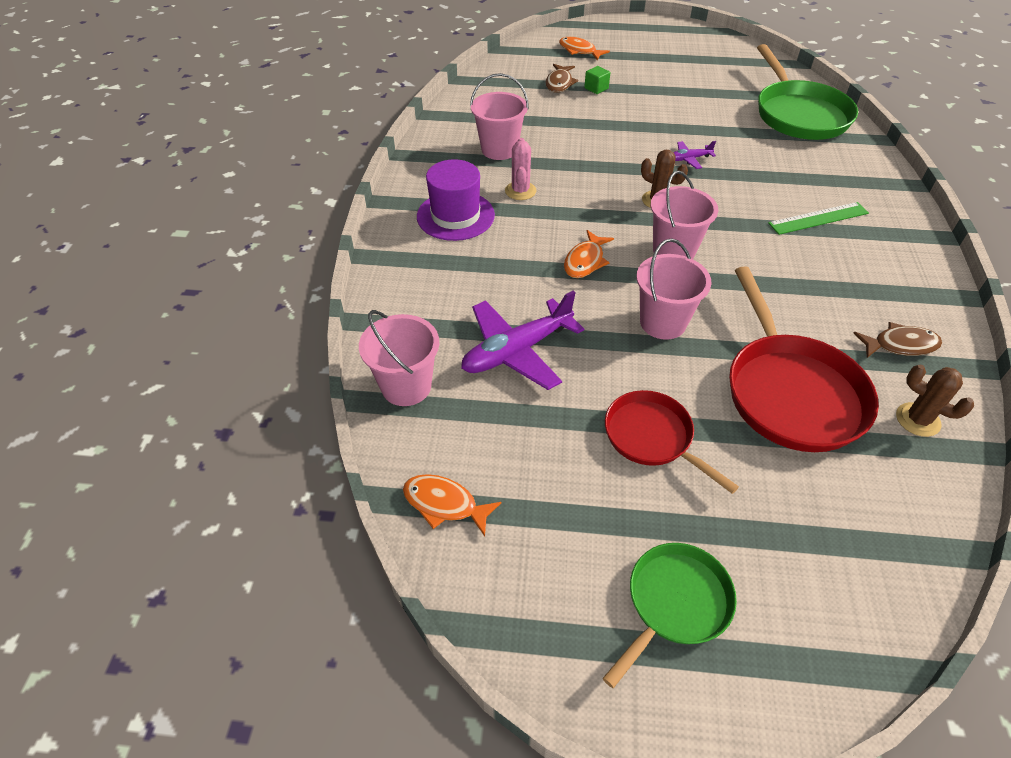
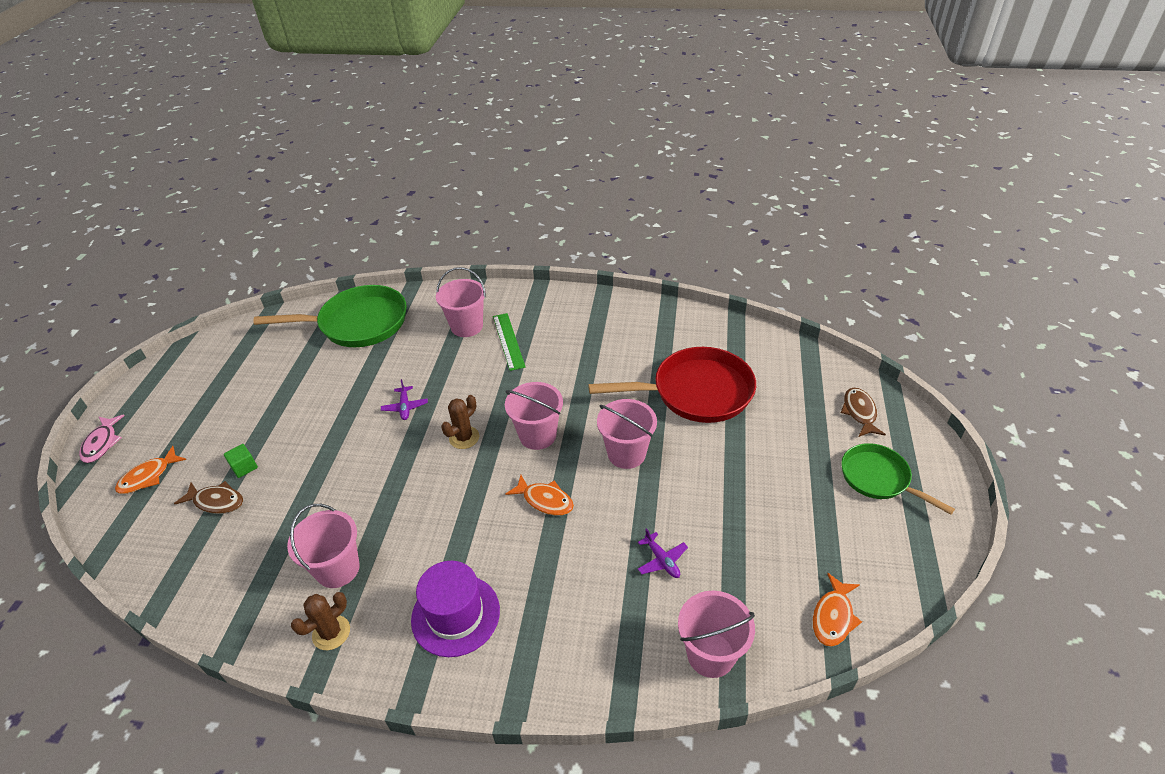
camera: 85 degrees left, 5 degrees down
(517, 351) = (662, 560): purple plane -> purple plane, size x0.47
(520, 191) = (423, 550): pink cactus -> none
(607, 25) = (102, 443): none -> pink fish
(652, 437) = (746, 474): red pan -> none
(829, 185) = (467, 326): none -> pink bucket
(900, 345) = (649, 330): brown fish -> brown fish (859, 412)
(917, 420) = (714, 338): brown cactus -> brown cactus (331, 633)

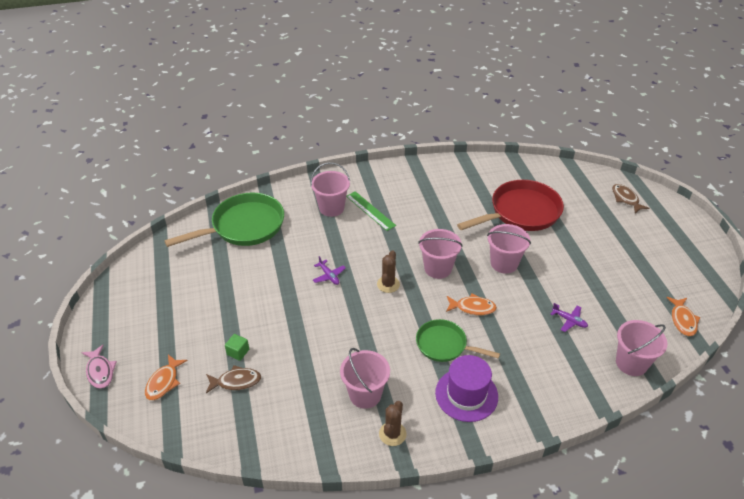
camera: 25 degrees left, 0 degrees up
(878, 478) = (659, 235): green pan -> green pan (444, 345)

